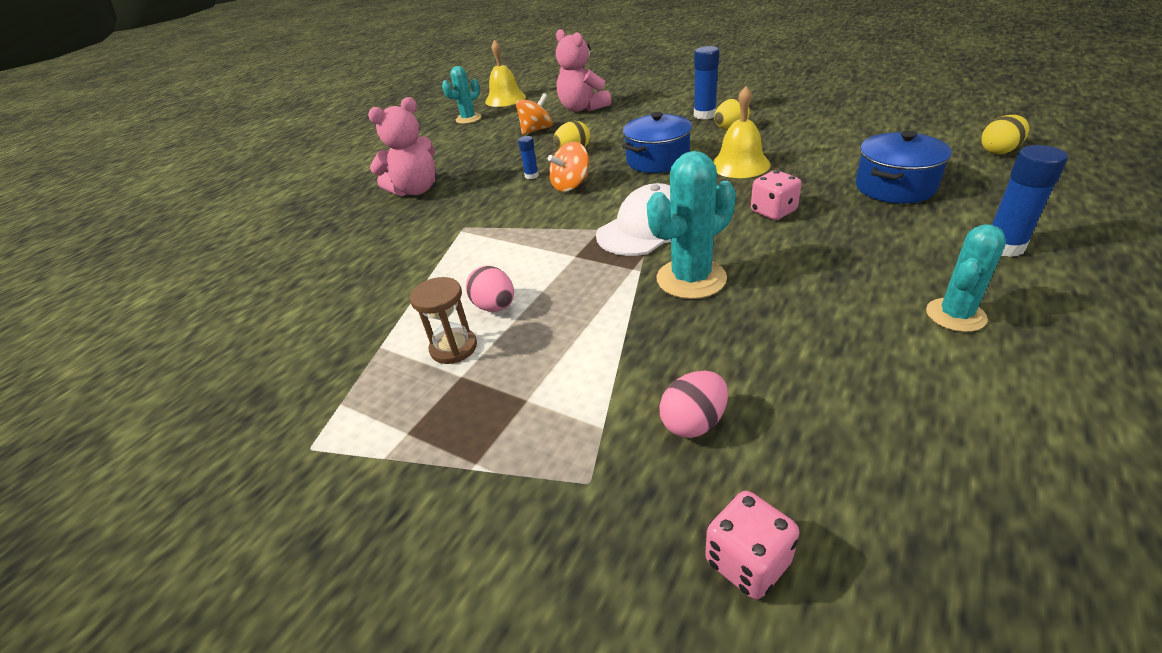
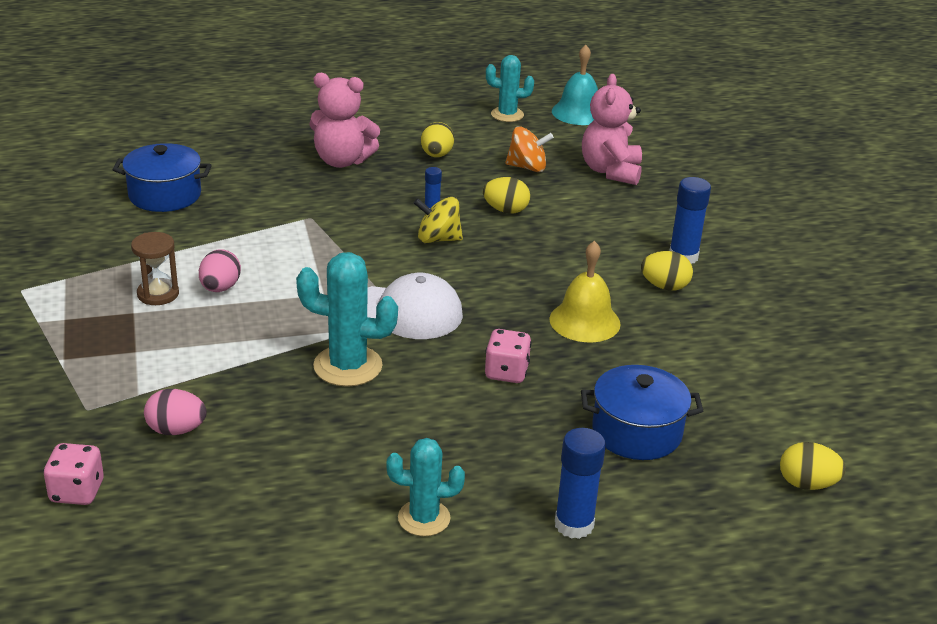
camera: 40 degrees right, 5 degrees down
(471, 154) = (436, 155): none -> yellow egg
(505, 99) = (578, 112): yellow bell -> turquoise bell
(571, 185) = (438, 239): orange spinning top -> yellow spinning top
(657, 160) = (541, 268): blue pot -> blue pot (165, 195)

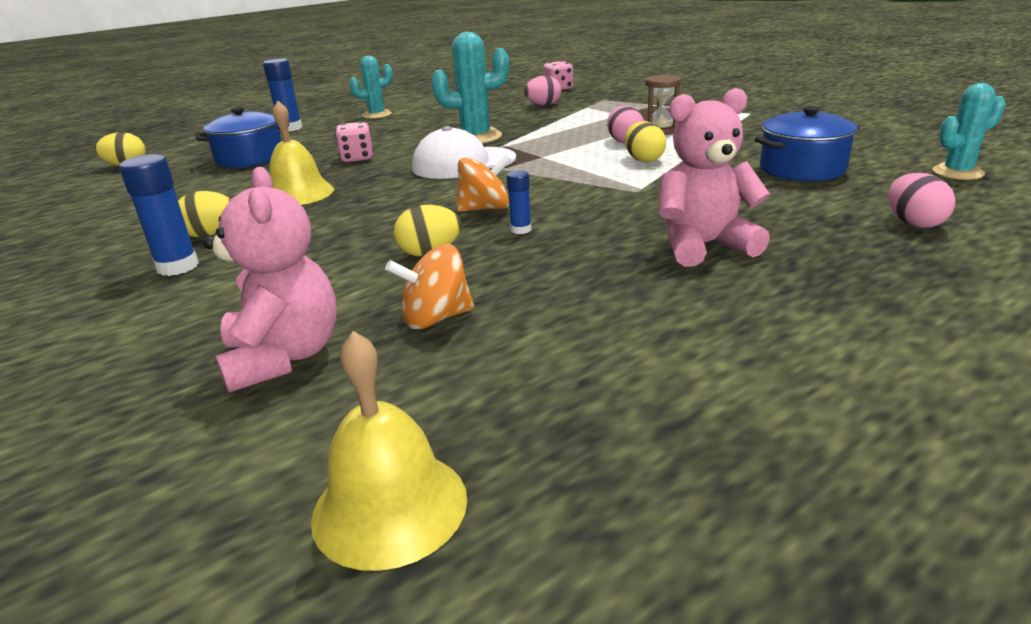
camera: 160 degrees right, 5 degrees down
(209, 136) = (914, 223): none -> pink egg
(436, 155) = (593, 293): yellow egg -> yellow egg (643, 160)
(438, 239) = (485, 209): yellow spinning top -> orange spinning top
(507, 115) = (557, 426): turquoise cactus -> turquoise cactus (957, 172)
(578, 112) = (390, 506): turquoise bell -> yellow bell

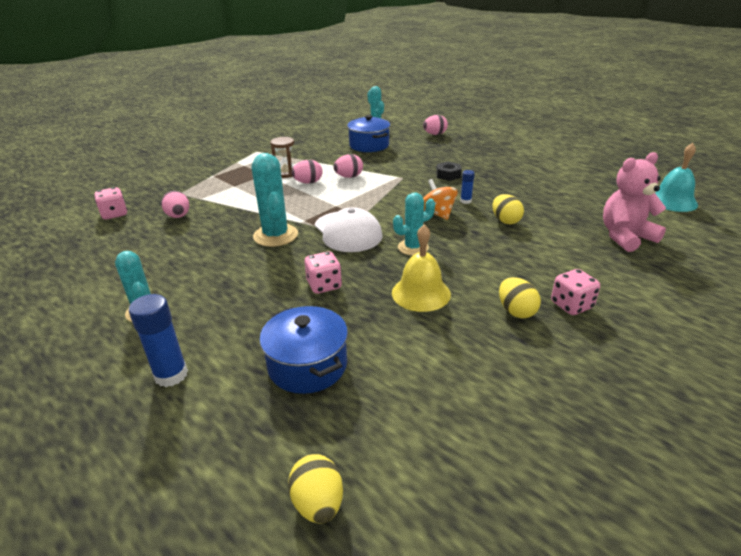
camera: 100 degrees left, 5 degrees up
(178, 267) = (571, 305): blue glue stick -> pink dice
(390, 506) = (672, 201): yellow bell -> turquoise bell
(398, 192) = (413, 247): none -> turquoise cactus
(436, 318) = (568, 209): orange spinning top -> none
(643, 160) = (349, 177): yellow egg -> pink egg
(644, 223) = (448, 175): none -> black nut
(704, 246) = (470, 164): pink teddy bear -> none

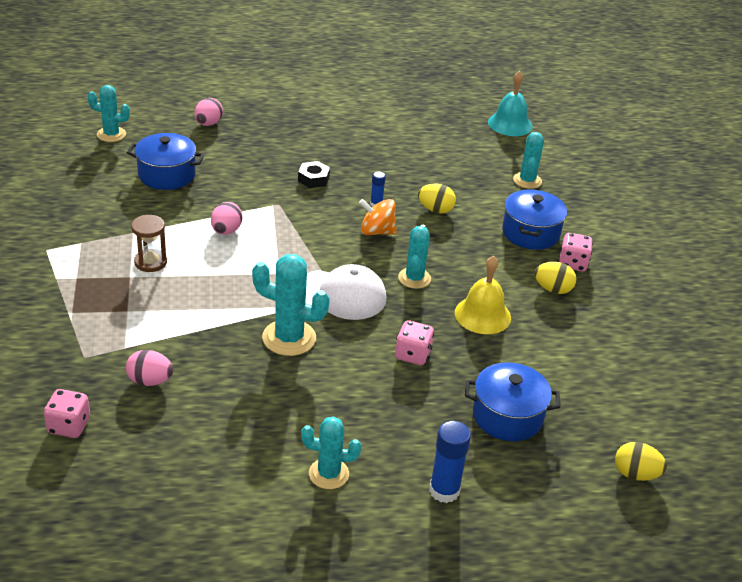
camera: 55 degrees left, 5 degrees up
(308, 182) = (199, 261): pink egg -> none
(565, 267) = (530, 233): none -> blue pot
(625, 237) = (527, 181): pink teddy bear -> turquoise cactus

